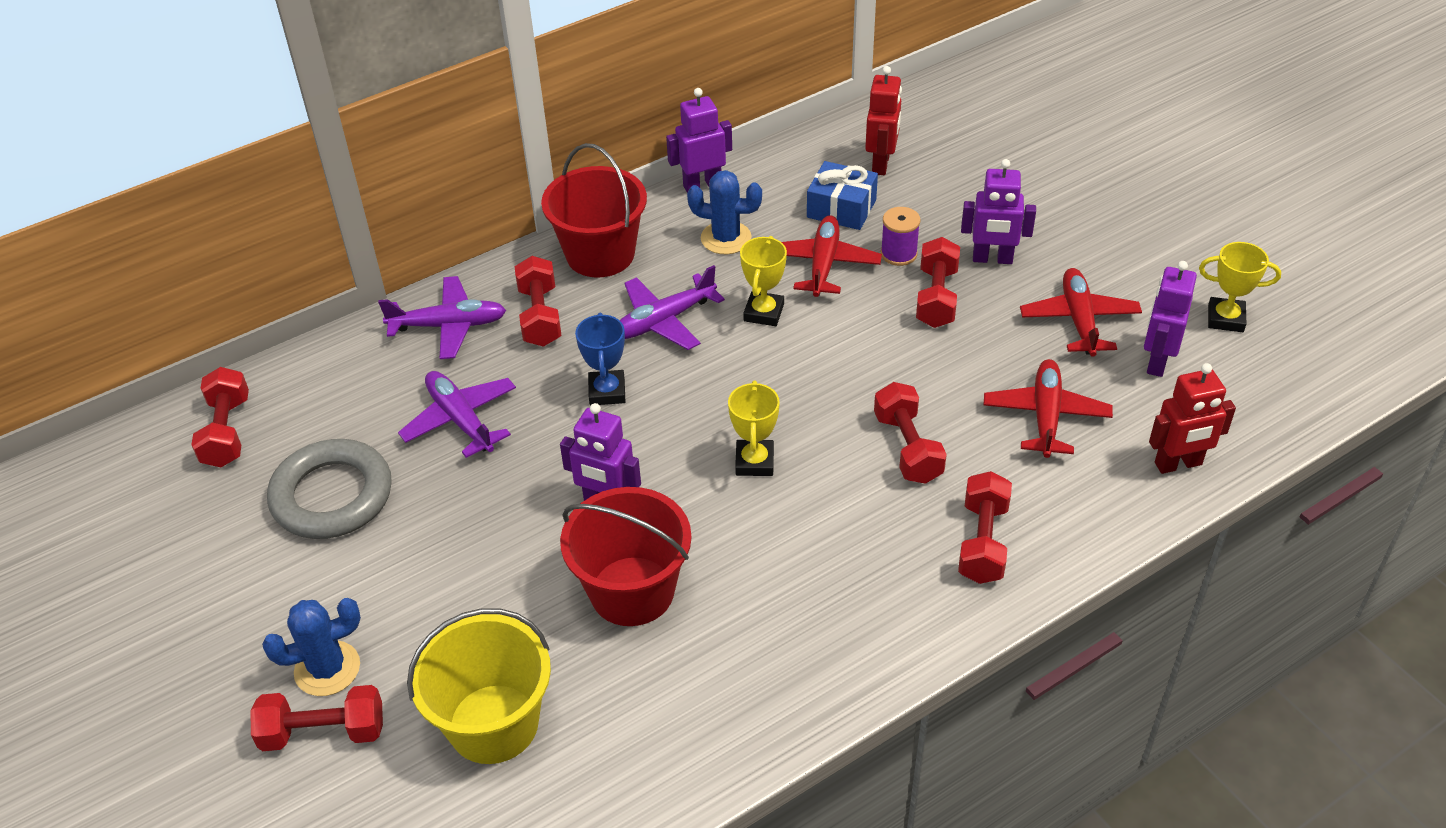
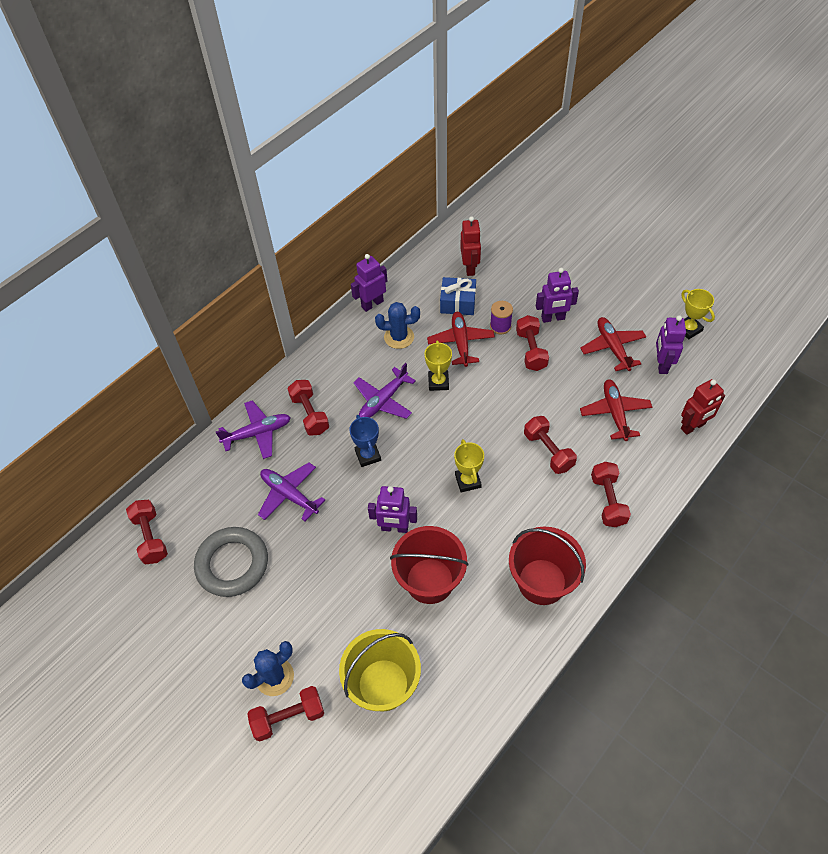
camera: 15 degrees left, 10 degrees up
(600, 254) = (329, 364): red bucket -> red bucket (542, 581)
(1225, 318) = (688, 329): yellow trophy -> yellow trophy turned 60 degrees clockwise

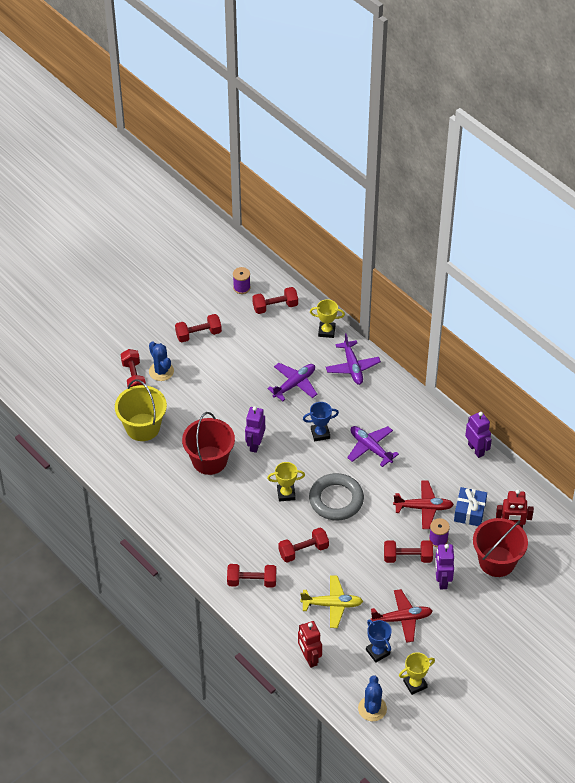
camera: 95 degrees right, 5 degrees down
(111, 587) = (241, 287): none -> purple spool
(232, 564) = (245, 351): grey ring -> grey ring (336, 500)
(310, 414) = (365, 400): red dumbbell -> red dumbbell (198, 334)
(399, 337) = (436, 465): blue cactus -> blue cactus (372, 708)
(438, 382) = (383, 487): yellow trophy -> yellow trophy (326, 331)
(542, 581) = (194, 526): red bucket -> red bucket (497, 561)
(614, 413) = (332, 604): red plane -> yellow plane
(661, 364) = (378, 652): purple robot -> blue trophy

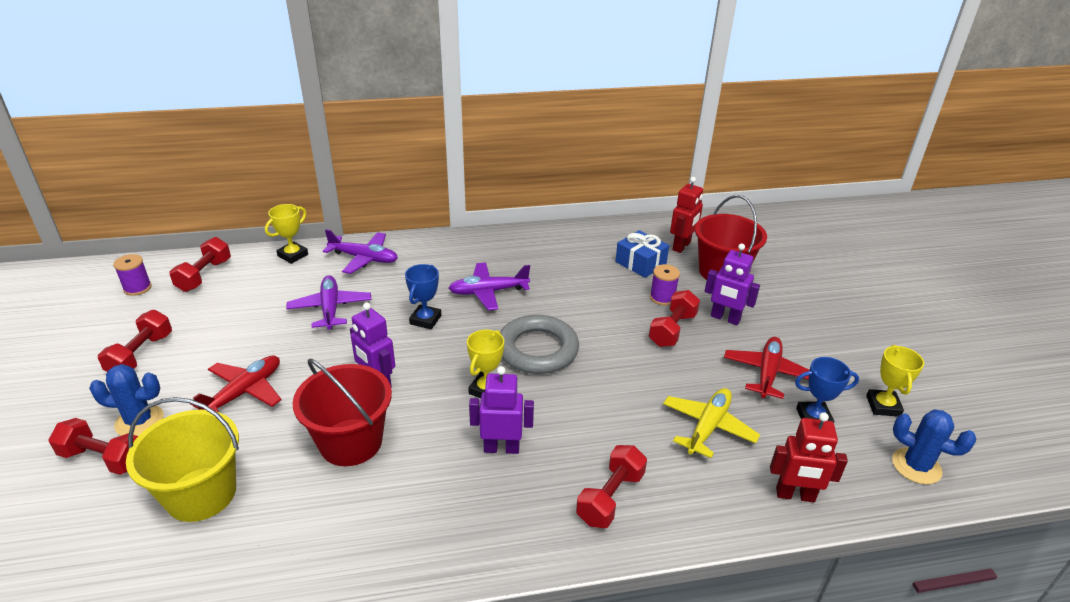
camera: 60 degrees left, 15 degrees down
(303, 550) = (595, 415): red dumbbell -> none
(423, 508) = (609, 290): red plane -> red plane (244, 392)
(476, 449) = (562, 228): purple robot -> purple robot (501, 448)

